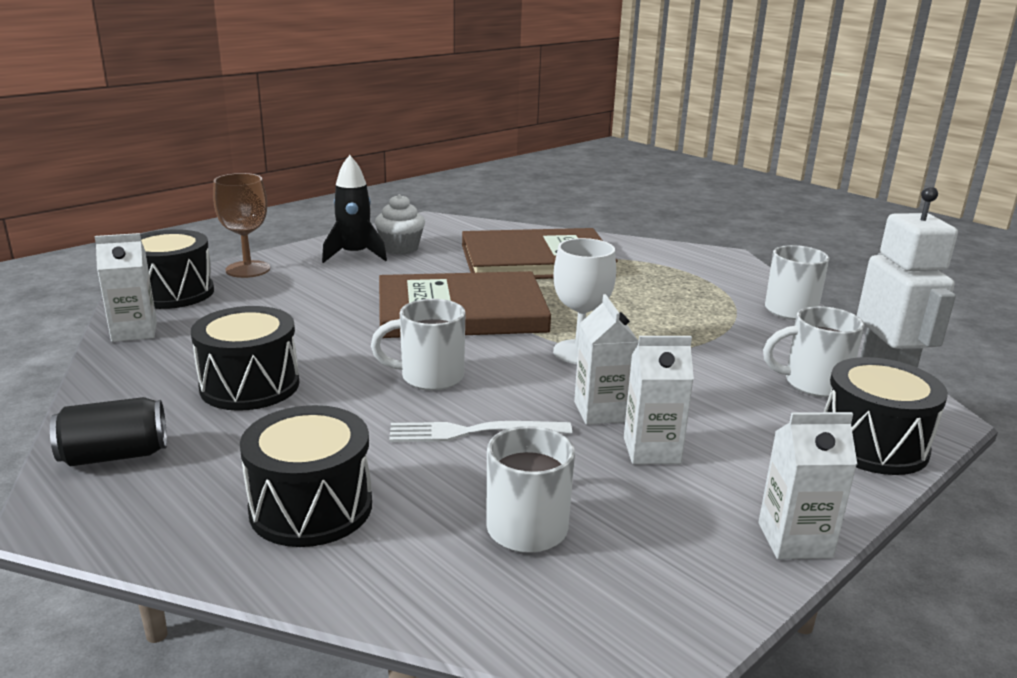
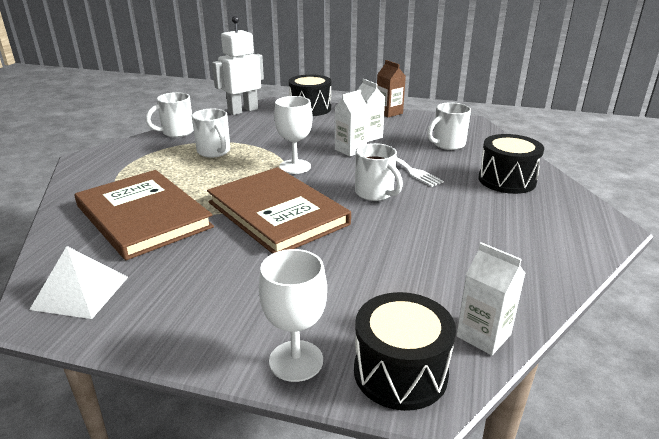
camera: 120 degrees left, 5 degrees up
(115, 455) = (570, 241): black can -> none
(248, 269) = (296, 361): brown goblet -> white goblet
(250, 385) = (462, 239): black drum -> none
(354, 255) = (195, 311): black rocket -> none
(400, 248) = (154, 292): white cupcake -> none
(437, 231) = (80, 292): none -> white pyramid
(794, 540) = (389, 112): white carton -> brown carton
(813, 384) = (268, 120): white mug -> white mug (214, 152)

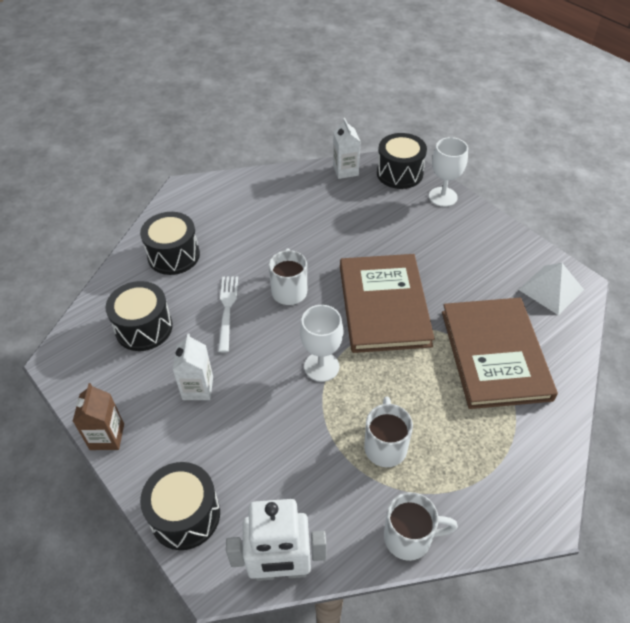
camera: 145 degrees left, 20 degrees up
(350, 150) = (242, 369): white carton -> none
(447, 144) = (144, 328): white mug -> black drum

